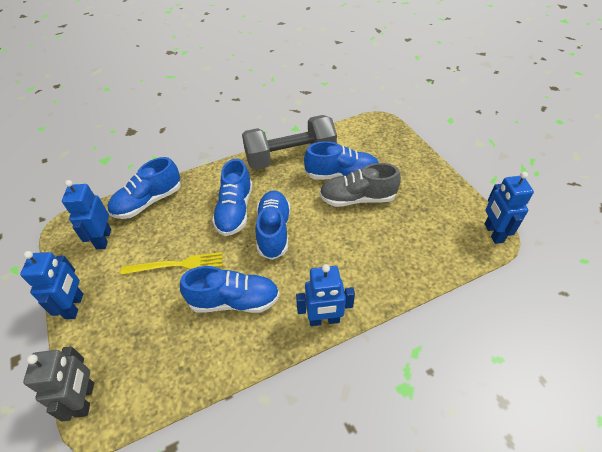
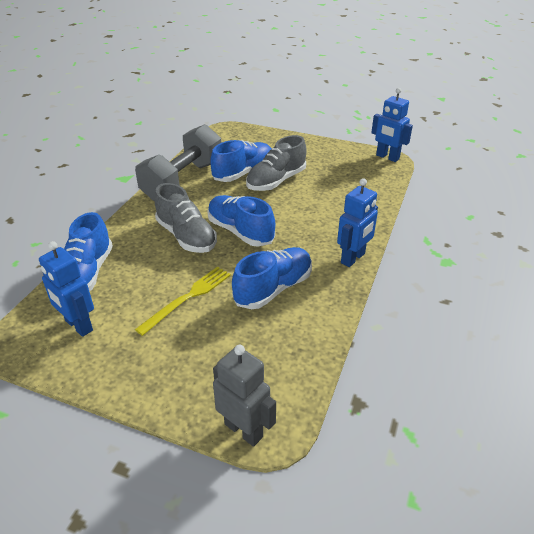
camera: 45 degrees left, 10 degrees down
(74, 306) = (127, 386): blue robot -> none
(235, 210) = (186, 236): blue shoe -> grey shoe

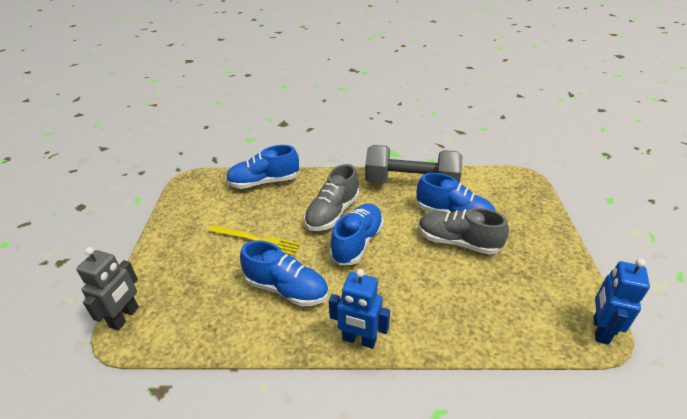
camera: 70 degrees right, 0 degrees up
(78, 325) = (212, 199): blue robot -> none

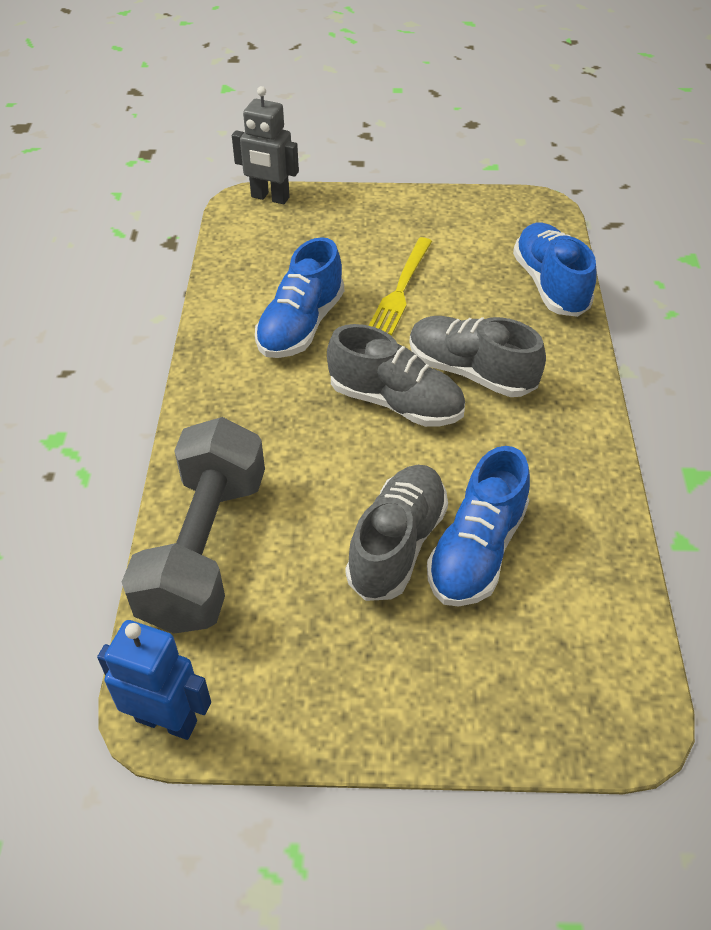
camera: 90 degrees right, 10 degrees up
(357, 243) = (395, 402): blue shoe -> grey shoe
(359, 340) = (202, 399): blue robot -> none
(411, 183) = (576, 491): grey dumbbell -> grey dumbbell (205, 549)

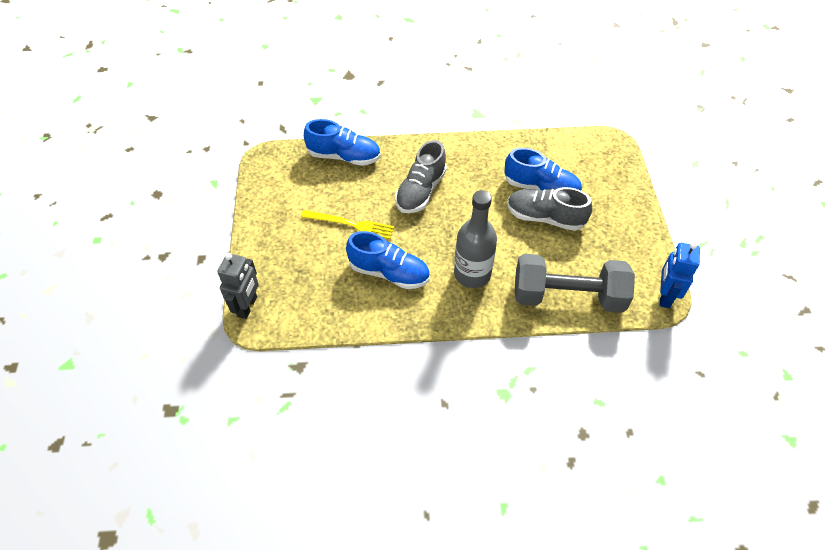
camera: 95 degrees left, 5 degrees up
(280, 421) = (472, 274): none -> grey bottle
(395, 402) = (449, 223): grey shoe -> none
(550, 285) = (344, 156): blue shoe -> blue shoe turned 150 degrees counterclockwise

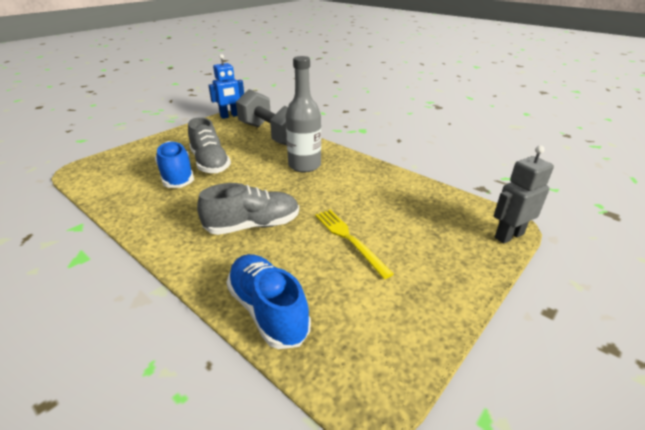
camera: 135 degrees left, 20 degrees down
(389, 272) = (359, 194): blue shoe -> none

